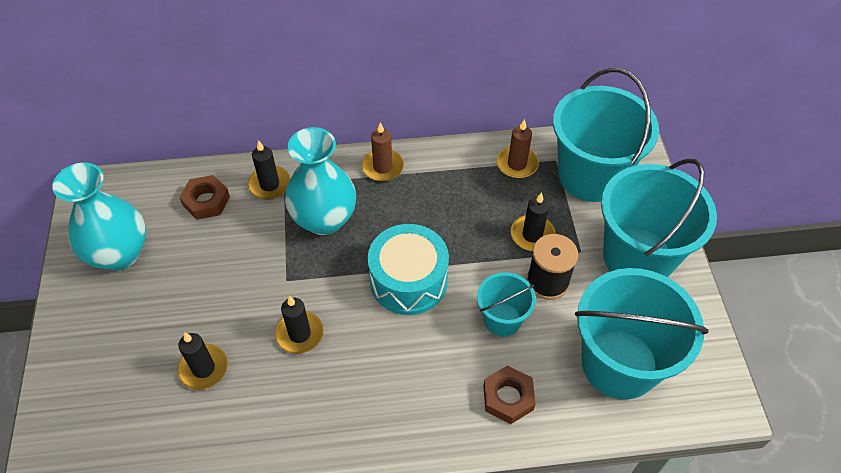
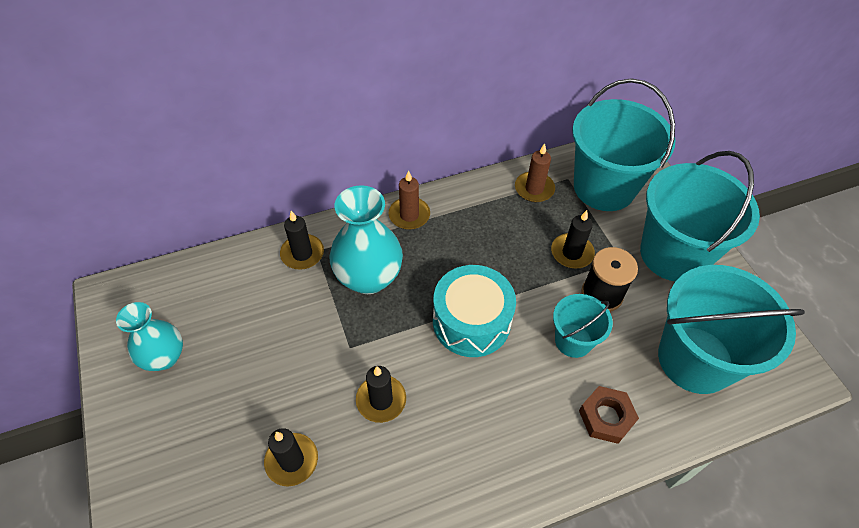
camera: 15 degrees left, 0 degrees up
(119, 254) = (164, 357): turquoise vase -> turquoise vase, size x0.66
(206, 201) = (242, 283): brown nut -> none

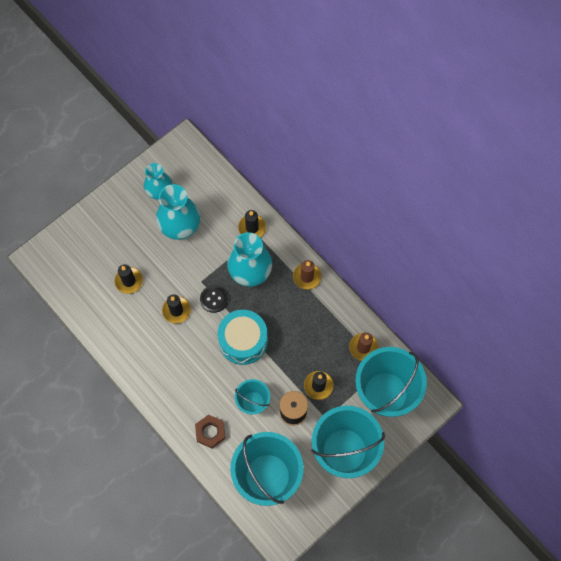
camera: 70 degrees right, 15 degrees up
(242, 347) = (180, 226): none -> turquoise vase
(387, 339) = (214, 299): none -> black button

